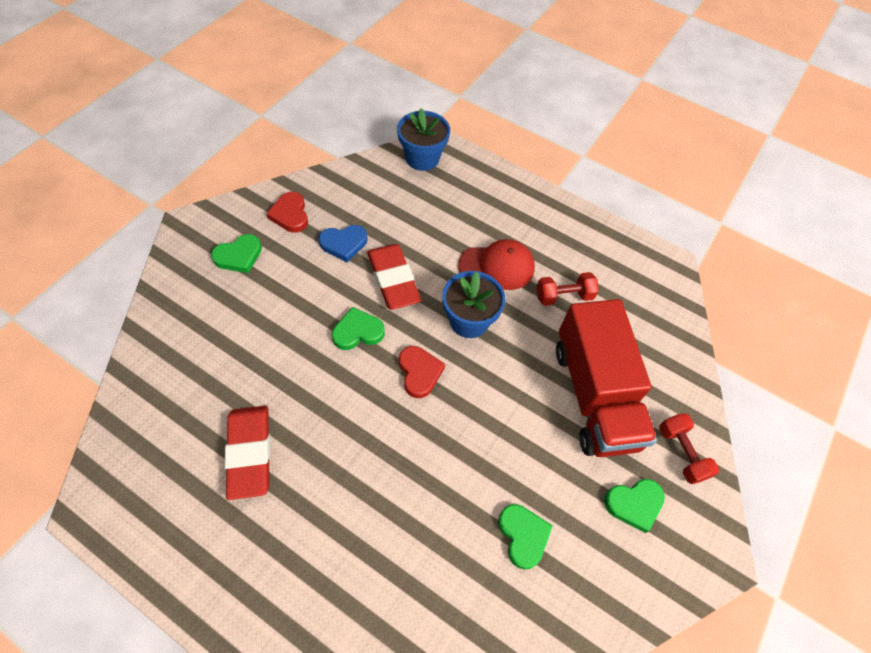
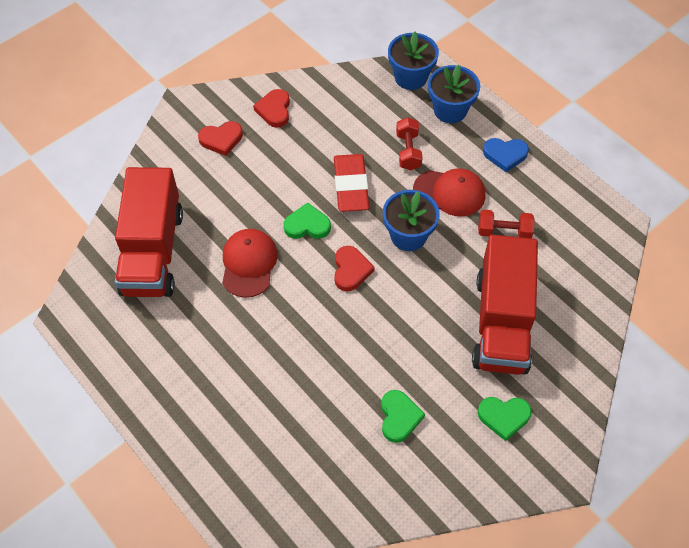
camera: 20 degrees right, 0 degrees up
(185, 401) = (153, 252): none -> red truck
(239, 256) = (221, 139): green heart -> red heart
(250, 453) = (195, 303): red eraser -> none
(303, 390) = (249, 264): none -> red cap
(344, 244) = (315, 145): blue heart -> blue heart (505, 155)
(471, 183) = (450, 110): none -> blue flower pot
(682, 453) = (563, 387): red dumbbell -> red dumbbell (408, 151)

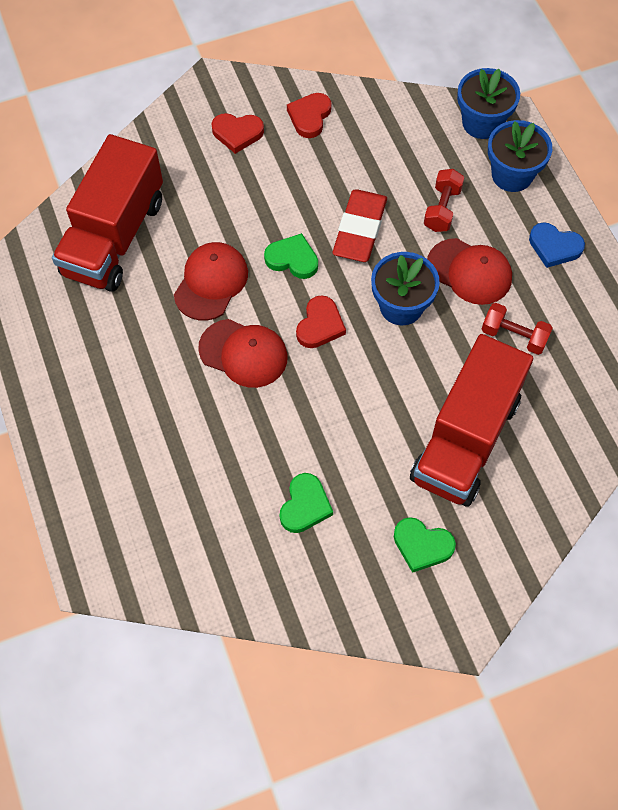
camera: 20 degrees right, 5 degrees up
(299, 312) = (243, 353): none -> red cap

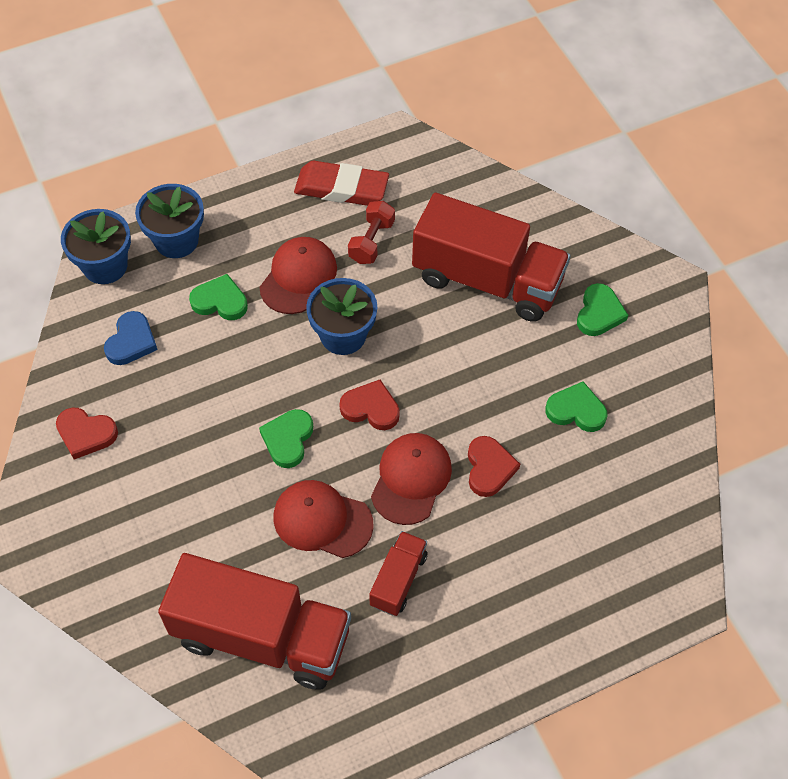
camera: 95 degrees left, 5 degrees down
(148, 337) = (398, 580): none -> red truck
(237, 133) = (107, 511): red heart -> red heart (489, 468)
(360, 229) = (247, 376): red eraser -> red eraser (341, 188)
(442, 209) = (220, 301): red dumbbell -> green heart
(554, 247) = (266, 207): blue heart -> blue heart (131, 341)

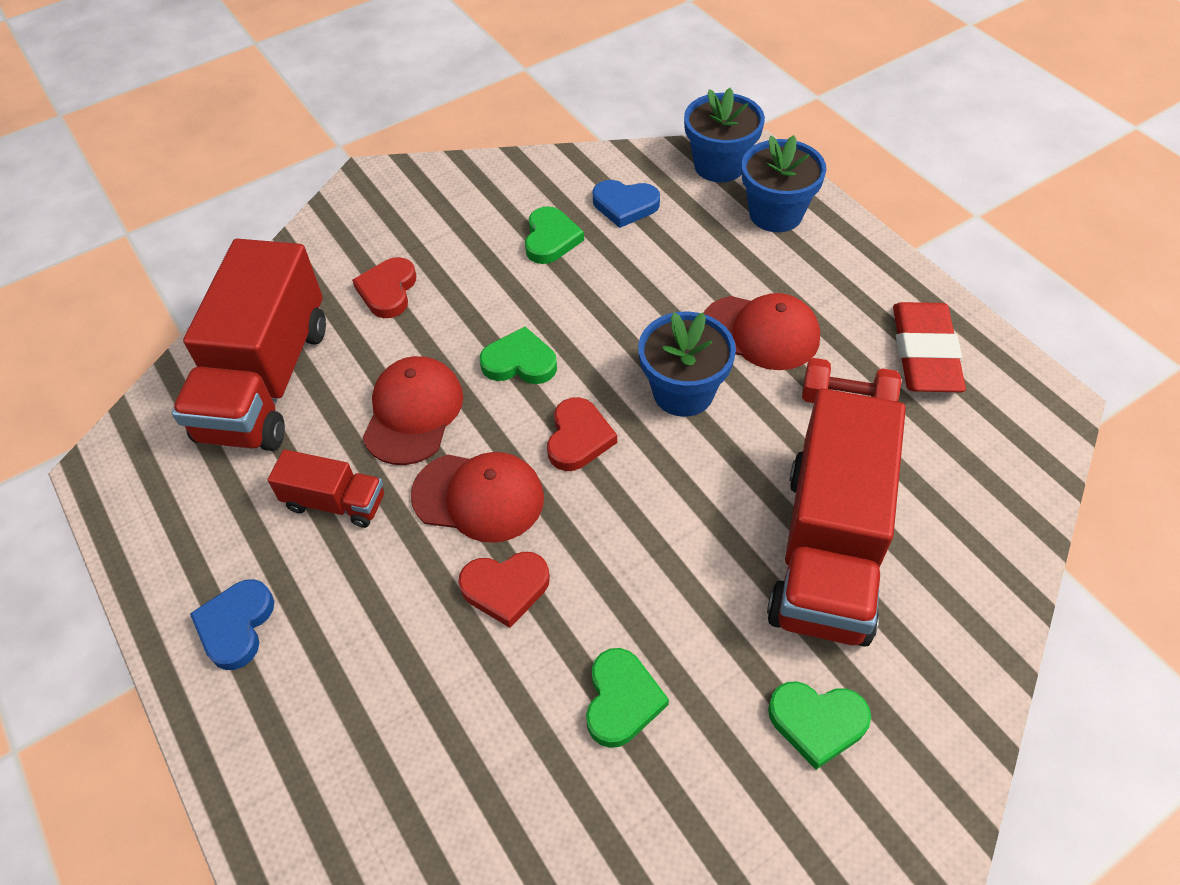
camera: 85 degrees right, 5 degrees down
(86, 434) = (502, 196): red heart -> red heart (388, 291)
(220, 301) = (701, 267): green heart -> green heart (551, 239)
(495, 649) = (236, 626): none -> blue heart

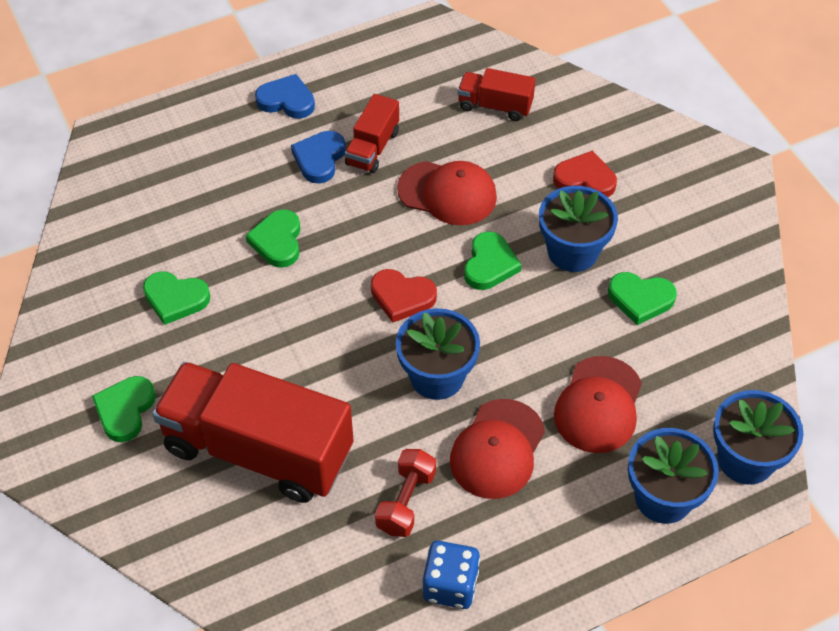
camera: 95 degrees right, 0 degrees up
(266, 381) = (495, 106): red truck -> red truck, size x0.47
(478, 497) = (359, 230): red cap -> red cap (598, 405)
(494, 294) = (572, 252): none -> blue flower pot
(505, 588) = (277, 241): red heart -> green heart
(625, 205) = (685, 364): blue heart -> blue heart (319, 159)
(925, 353) = (450, 585): red eraser -> blue dice

